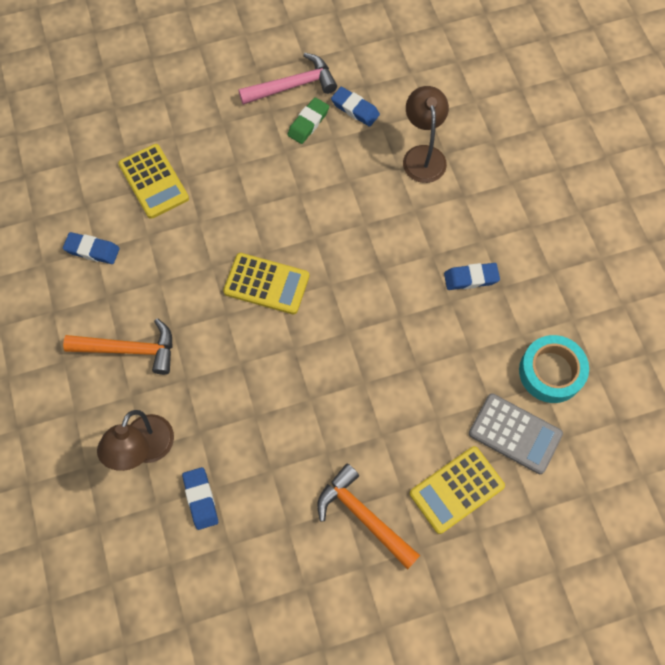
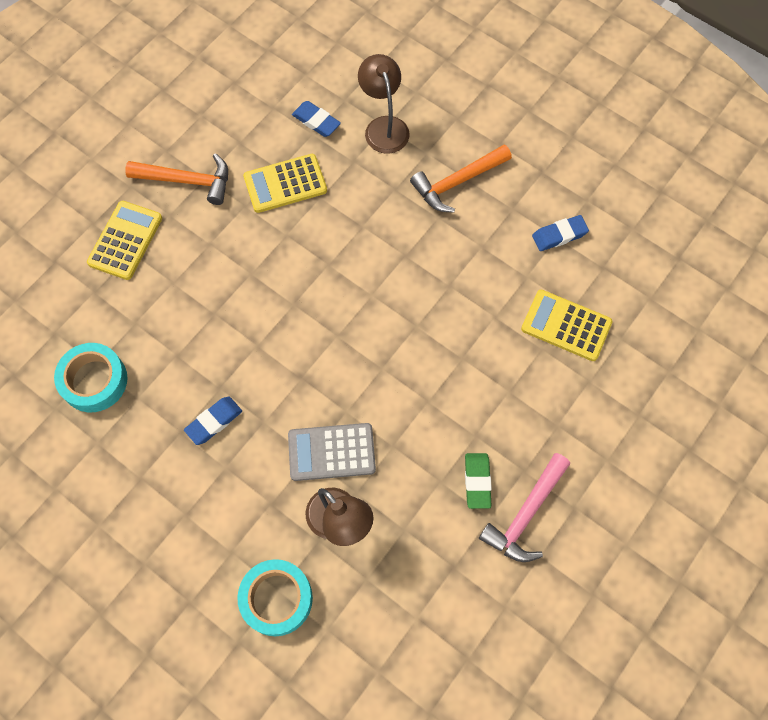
camera: 145 degrees right, 0 degrees up
(266, 284) = (392, 300): yellow calculator -> yellow calculator (285, 184)
(355, 109) = (443, 530): blue eraser -> none
(497, 136) = (276, 599): none -> turquoise tape
(515, 433) = (100, 310): grey calculator -> grey calculator (331, 452)

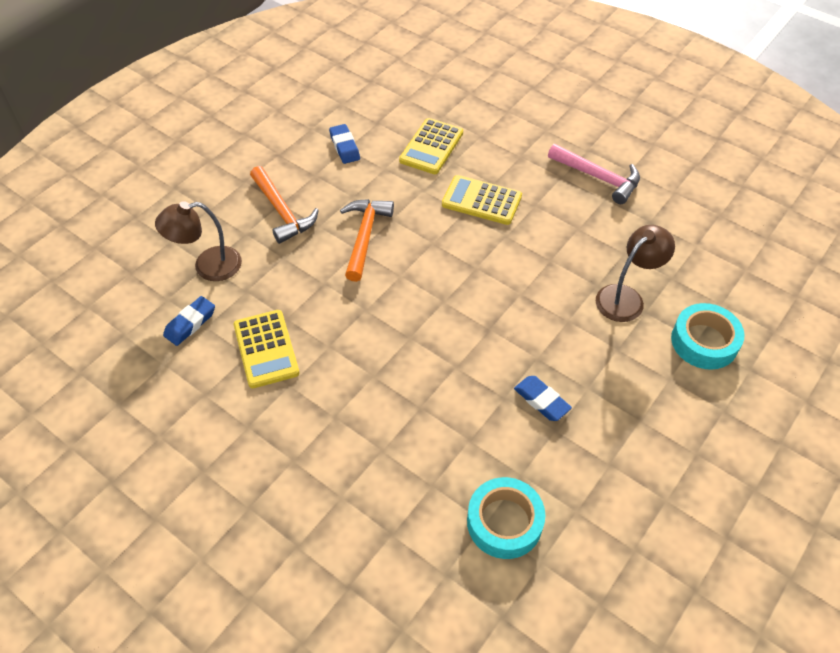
camera: 90 degrees left, 15 degrees down
(125, 240) = (324, 506): yellow calculator -> yellow calculator (481, 201)
(187, 181) = (249, 445): orange hammer -> orange hammer (364, 237)
(331, 452) = (561, 304): grey calculator -> none
(477, 481) = (575, 205): green eraser -> none

